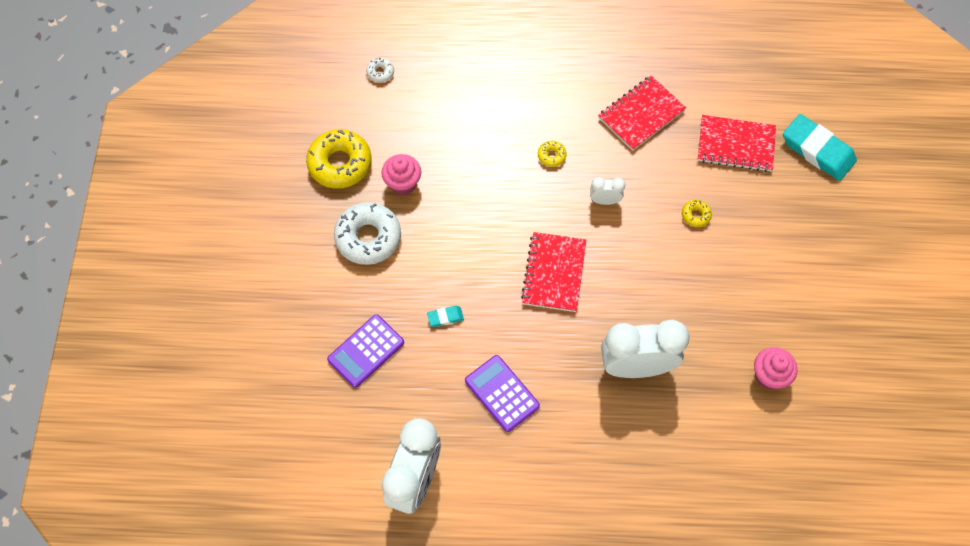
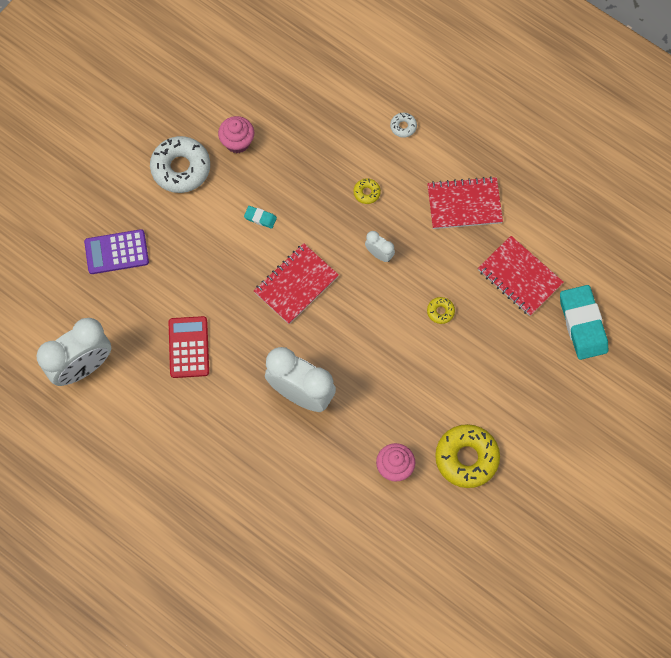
camera: 35 degrees right, 5 degrees up
(340, 164) = (202, 97): yellow donut -> yellow donut (466, 458)
(380, 72) = (287, 41): white donut -> white donut (403, 126)
(445, 317) = (191, 265): turquoise eraser -> turquoise eraser (260, 218)
(501, 393) = (188, 347): purple calculator -> red calculator

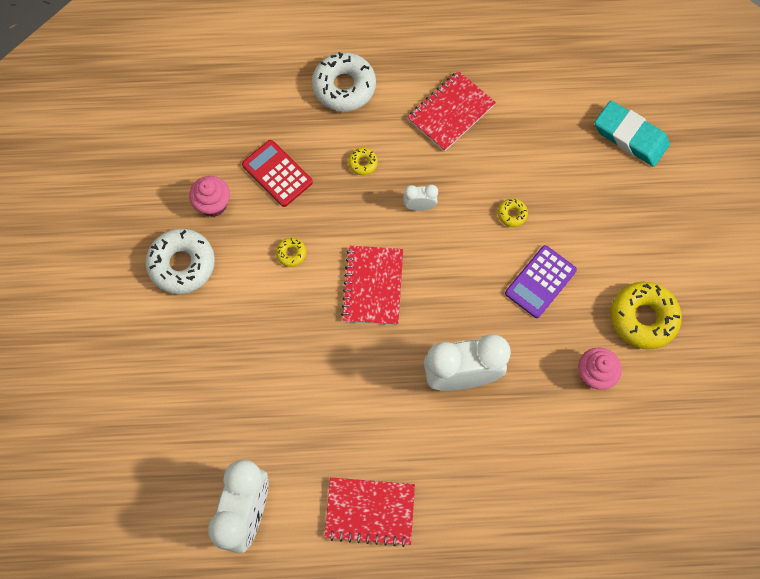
camera: 40 degrees left, 0 degrees up
(116, 252) = (188, 383): purple calculator -> purple calculator (540, 282)
(188, 347) = (328, 416): red calculator -> red calculator (277, 173)
(260, 218) = (291, 253): turquoise eraser -> yellow donut
(403, 126) = (344, 87): white donut -> white donut, size x2.22
(520, 277) = (548, 137): red notebook -> red notebook (370, 511)

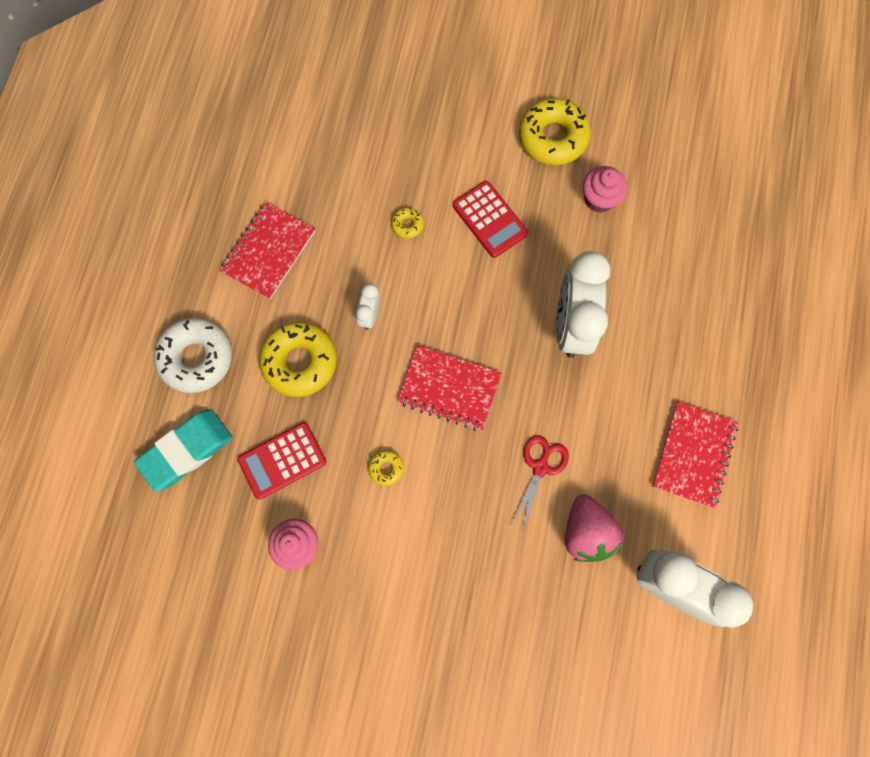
camera: 75 degrees left, 5 degrees up
(182, 264) = (363, 598): white donut -> none
(277, 430) = (586, 532): none -> pink strawberry
(324, 378) = (540, 467): none -> red scissors
(363, 163) = (300, 362): yellow donut -> yellow donut, size x2.22
(451, 112) = (268, 252): red notebook -> red notebook turned 60 degrees clockwise
(540, 282) = (490, 219): purple calculator -> red calculator
(630, 136) = (355, 87): turquoise eraser -> turquoise eraser (186, 451)

